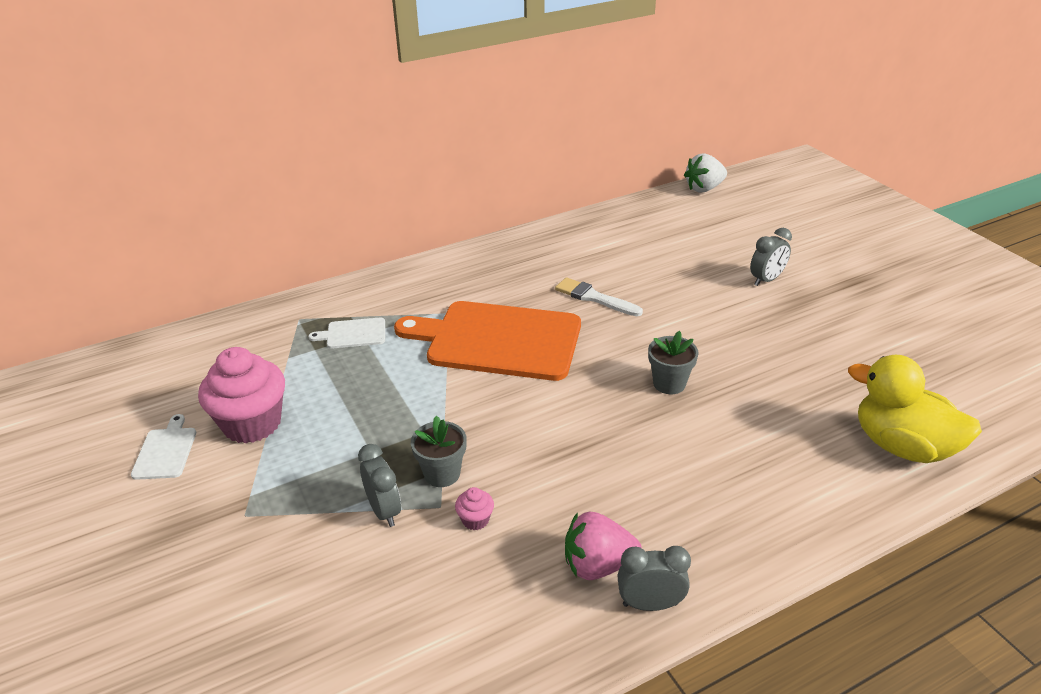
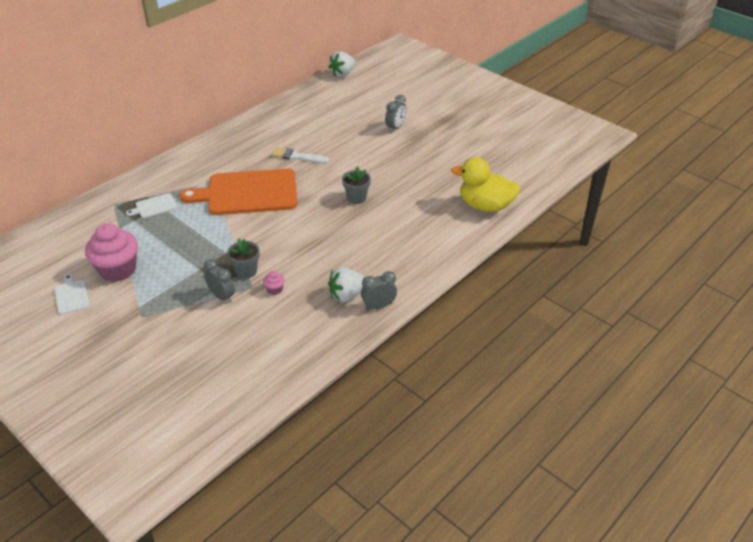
camera: 20 degrees left, 5 degrees up
(598, 565) = (347, 295): pink strawberry -> white strawberry

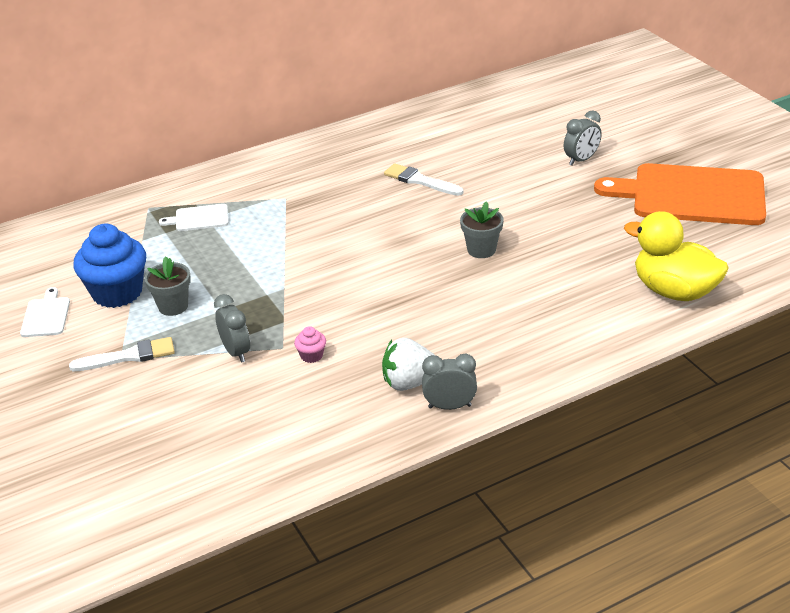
camera: 20 degrees right, 5 degrees down
(118, 270) = (117, 293): pink cupcake -> blue cupcake
(147, 314) = (129, 356): none -> white brush
(246, 271) = (283, 324): grey flower pot -> grey flower pot (173, 306)
(248, 193) = (331, 219): orange cutting board -> orange cutting board (692, 195)
(343, 74) = (534, 76): white strawberry -> none

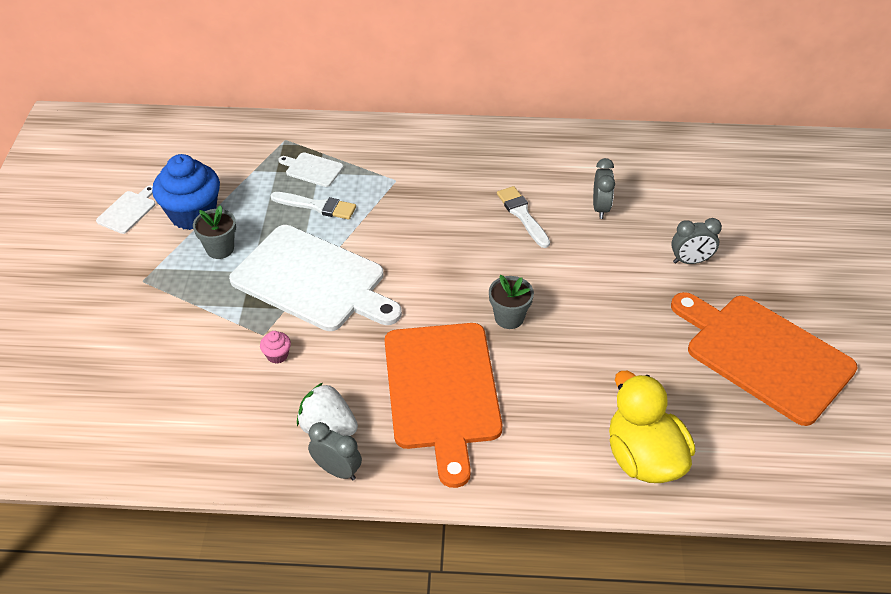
camera: 30 degrees right, 10 degrees up
(129, 356) = (149, 281): white brush -> white brush (317, 206)
(236, 352) = (226, 320): grey clock -> grey clock (600, 208)
(286, 293) = (313, 280): none -> white cutting board
(479, 318) = (442, 391): none -> orange cutting board

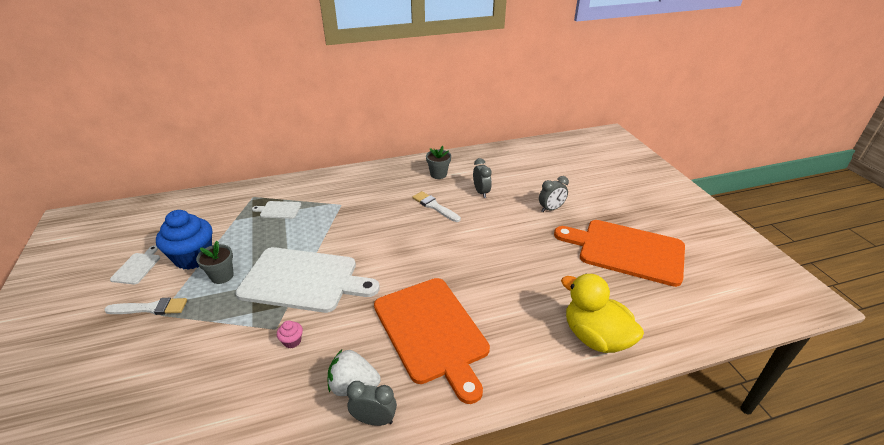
camera: 20 degrees left, 10 degrees down
(317, 206) = (290, 231): white brush -> white brush (151, 308)
(509, 318) = (456, 269): grey flower pot -> grey flower pot (438, 174)

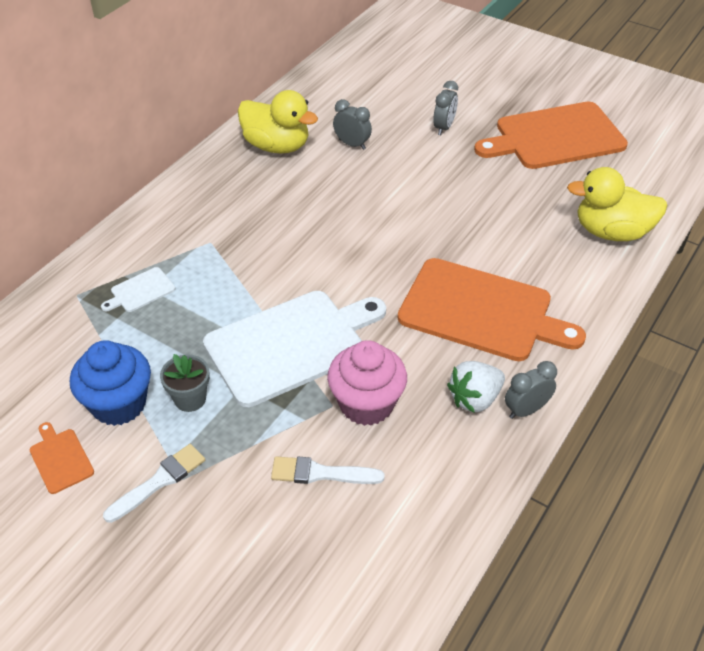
camera: 40 degrees left, 10 degrees up
(137, 267) = (60, 459): white cutting board -> orange cutting board
(292, 341) = (366, 404): pink cupcake -> pink cupcake, size x2.42
(434, 206) = (323, 187): white brush -> white brush (321, 473)
(438, 174) = (277, 146): grey flower pot -> yellow duck

